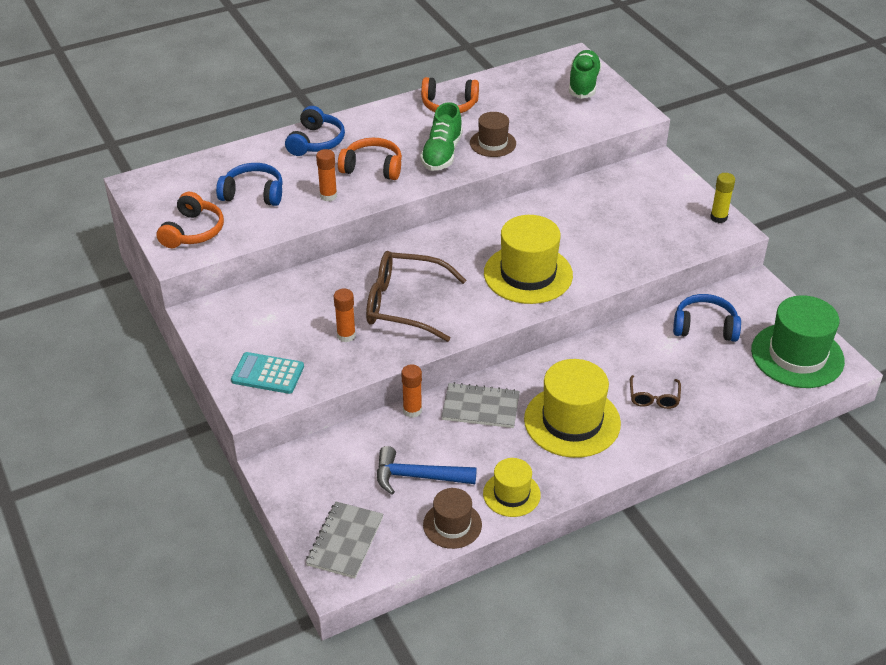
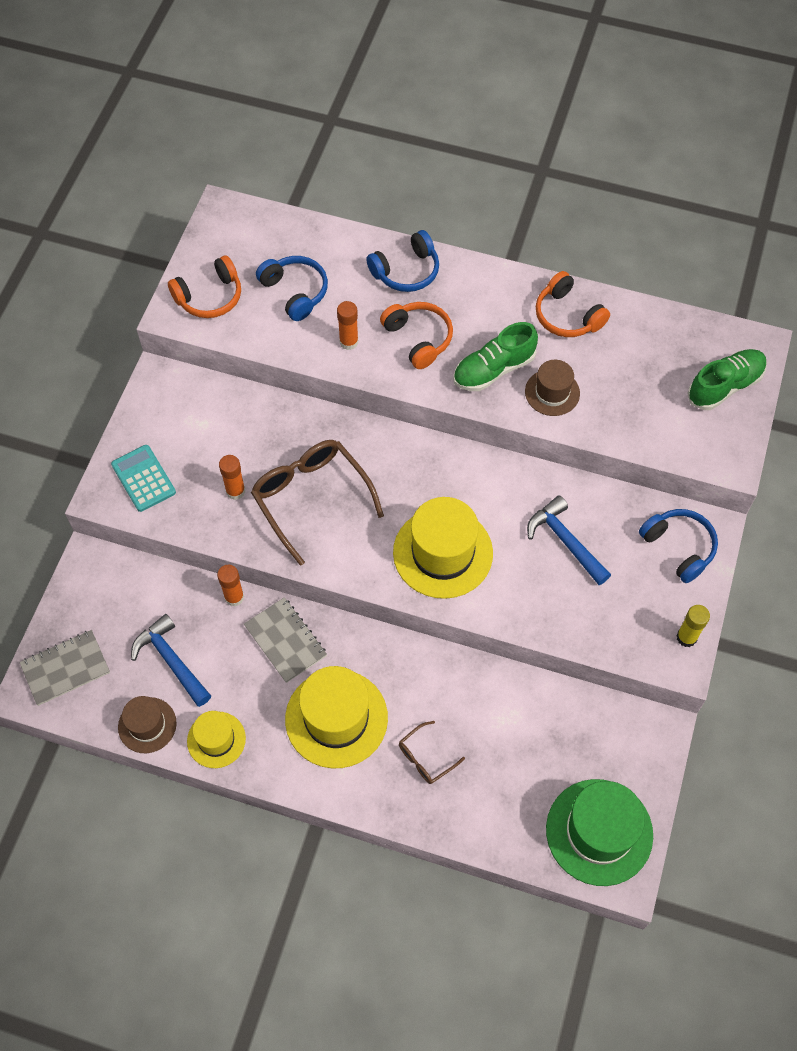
camera: 45 degrees right, 20 degrees up
(590, 220) = (565, 541): none -> blue hammer
(705, 327) = (556, 730): blue headphones -> blue headphones (679, 547)

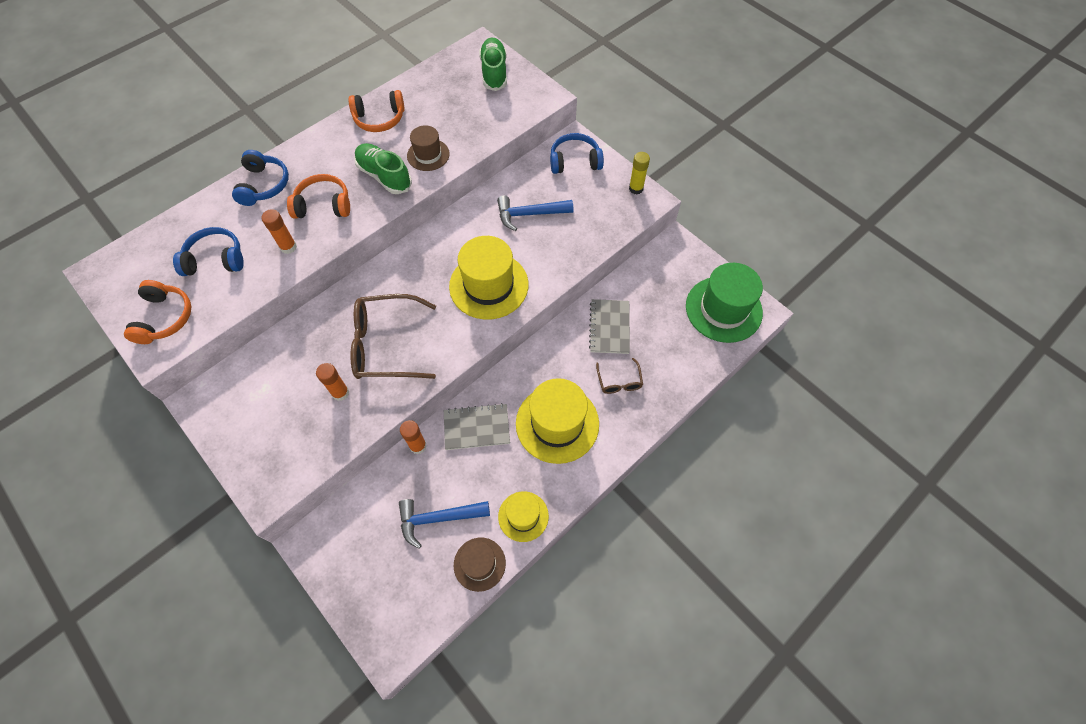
camera: 60 degrees left, 0 degrees up
(65, 668) = (389, 608): grey notebook -> grey notebook (609, 327)
(143, 478) = (276, 455): turquoise calculator -> none
(493, 369) = (384, 176): green shoe -> green shoe turned 135 degrees clockwise

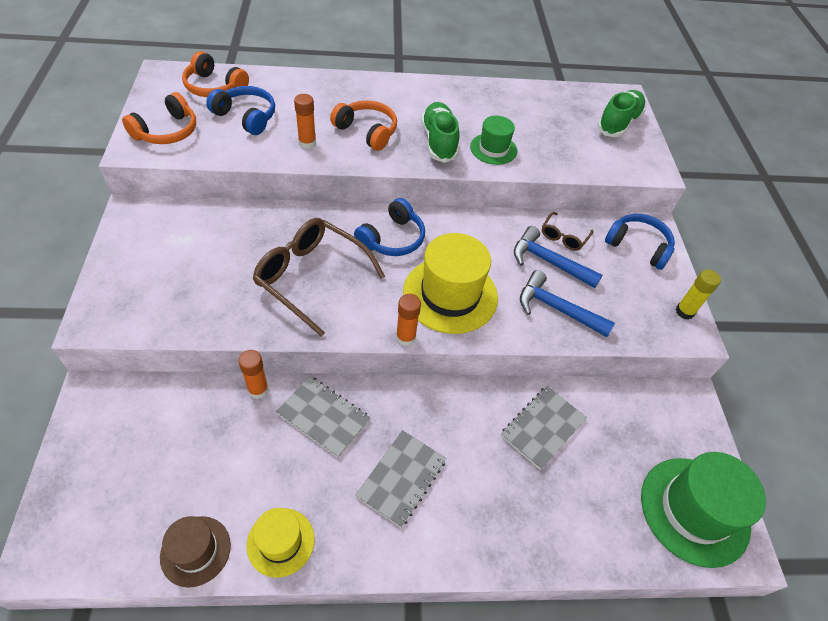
camera: 35 degrees right, 10 degrees down
(264, 185) = (337, 90): blue headphones -> blue headphones (392, 238)
(340, 393) = (235, 287): orange glue stick -> orange glue stick (405, 337)
(379, 119) = (478, 99): orange headphones -> orange headphones (214, 87)
(428, 155) = (493, 149): brown hat -> green hat
(438, 518) = (206, 471): blue hammer -> blue hammer (556, 308)
(557, 423) = (401, 478): yellow hat -> grey notebook
(619, 381) = (504, 490): brown glasses -> brown glasses (563, 237)

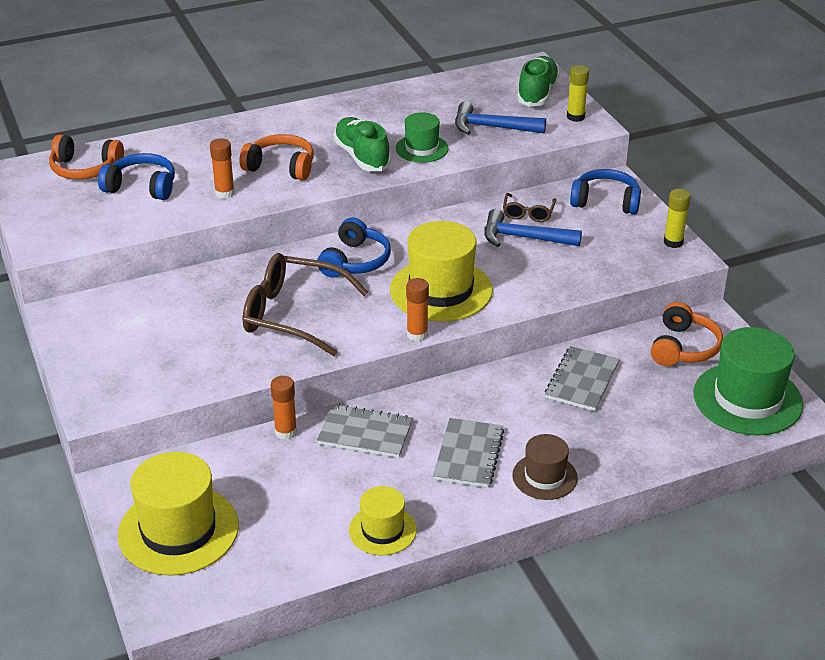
camera: 15 degrees left, 15 degrees down
(109, 468) = (178, 530): none -> yellow hat
(167, 131) = (65, 222): orange headphones -> orange headphones (683, 347)
(195, 551) = (306, 559): brown hat -> brown hat (544, 476)
(556, 308) = (550, 273): blue hammer -> blue hammer (491, 127)
(642, 157) = (575, 117): none -> yellow glue stick

